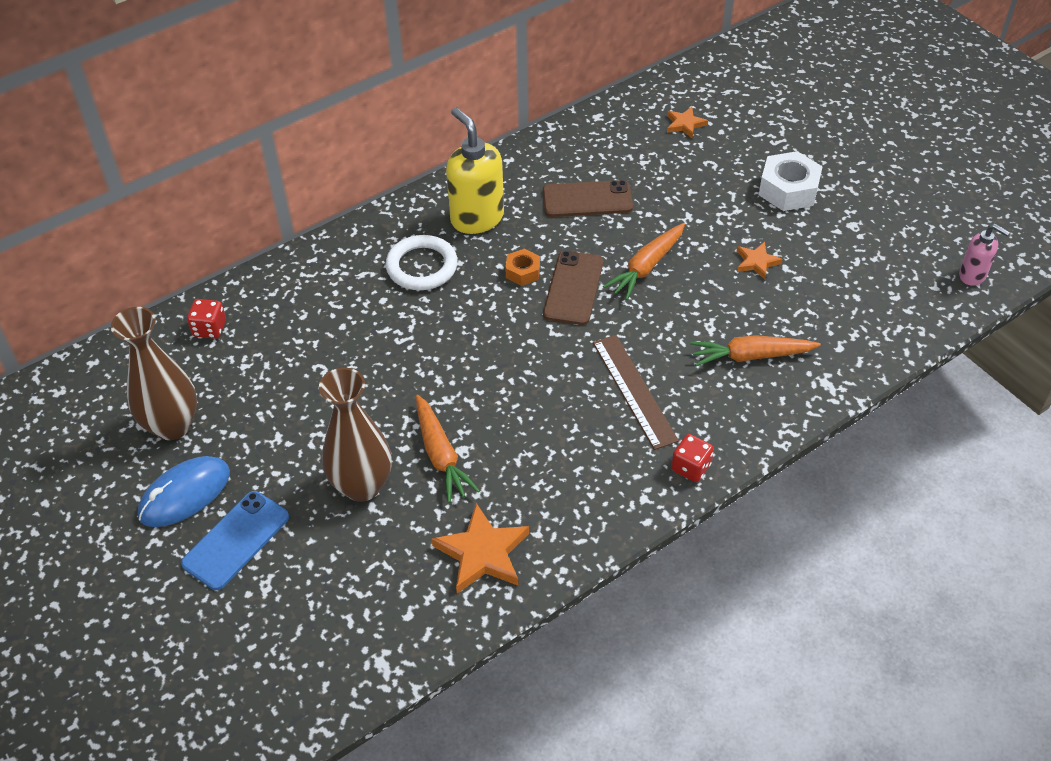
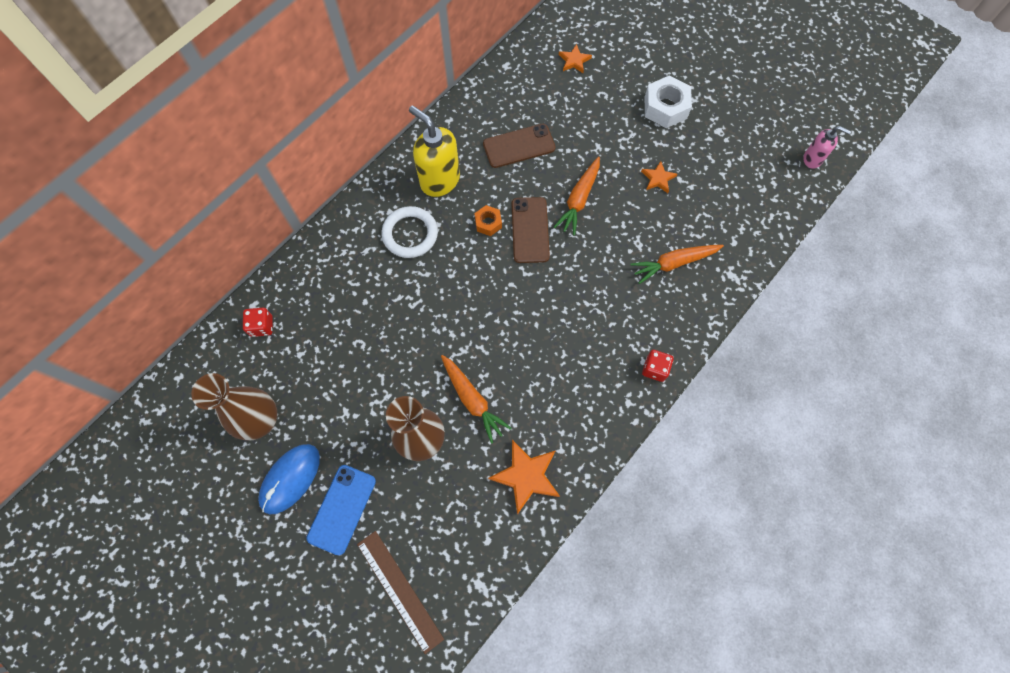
camera: 15 degrees left, 20 degrees up
(634, 390) = (598, 312): brown ruler -> brown ruler (399, 590)

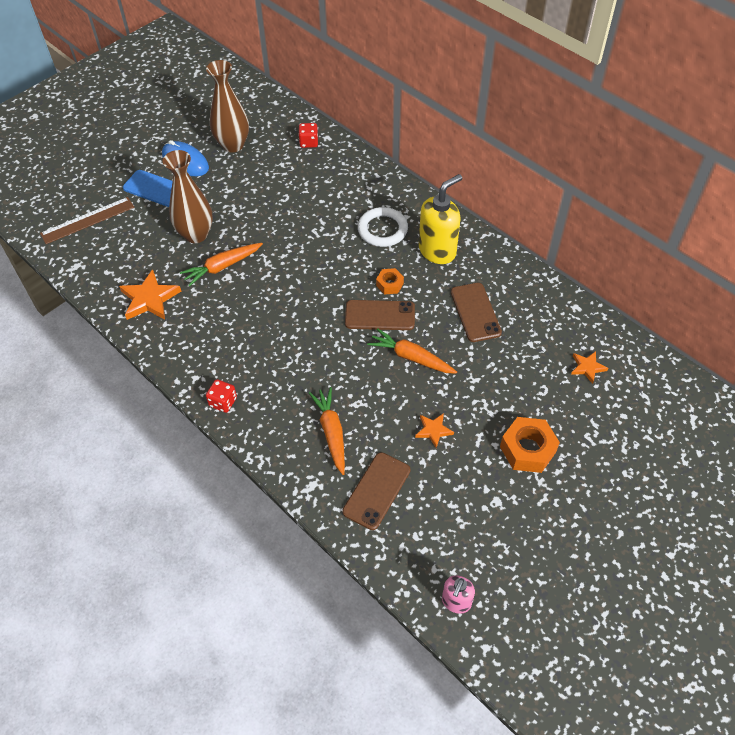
camera: 95 degrees right, 15 degrees down
(665, 107) = (527, 449): white nut -> orange nut
(727, 221) = (376, 491): none -> brown phone

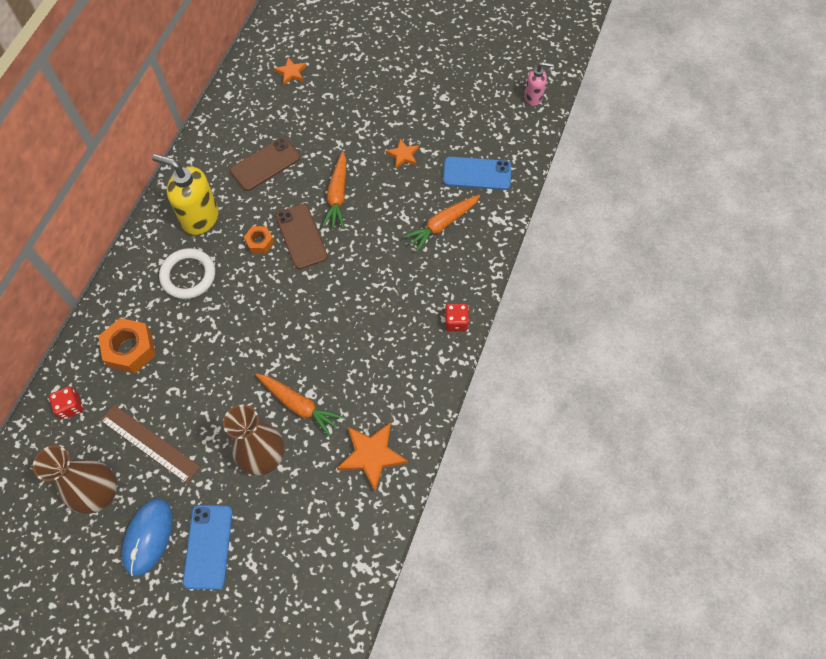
camera: 115 degrees left, 10 degrees up
(87, 220) = (288, 599): brown ruler -> brown ruler (150, 443)
(376, 491) = (477, 173): brown phone -> blue phone
(527, 449) = (389, 90): orange nut -> orange nut (130, 349)

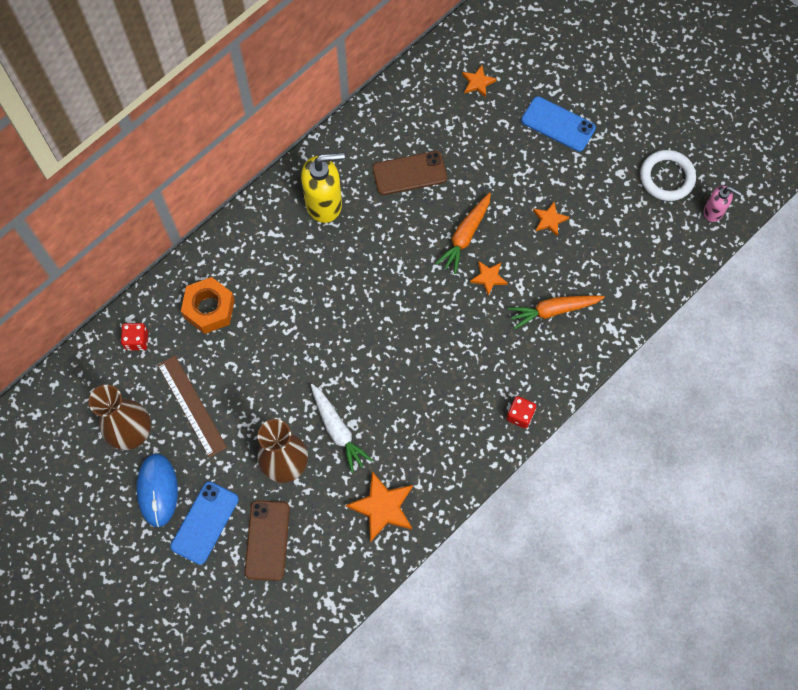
camera: 25 degrees right, 5 degrees up
(148, 537) = (157, 490): blue mouse -> blue mouse turned 45 degrees counterclockwise
(188, 275) = (290, 258): white ring -> white ring (667, 177)
(200, 218) = (324, 204): yellow soap dispenser -> yellow soap dispenser turned 120 degrees clockwise
(260, 242) = (370, 253): orange nut -> none
(299, 405) = (338, 430): orange carrot -> white carrot
(301, 236) = (411, 264): brown phone -> brown phone (267, 540)
(374, 221) = (488, 278): none -> orange star
(477, 173) = (614, 271): blue phone -> blue phone (558, 124)

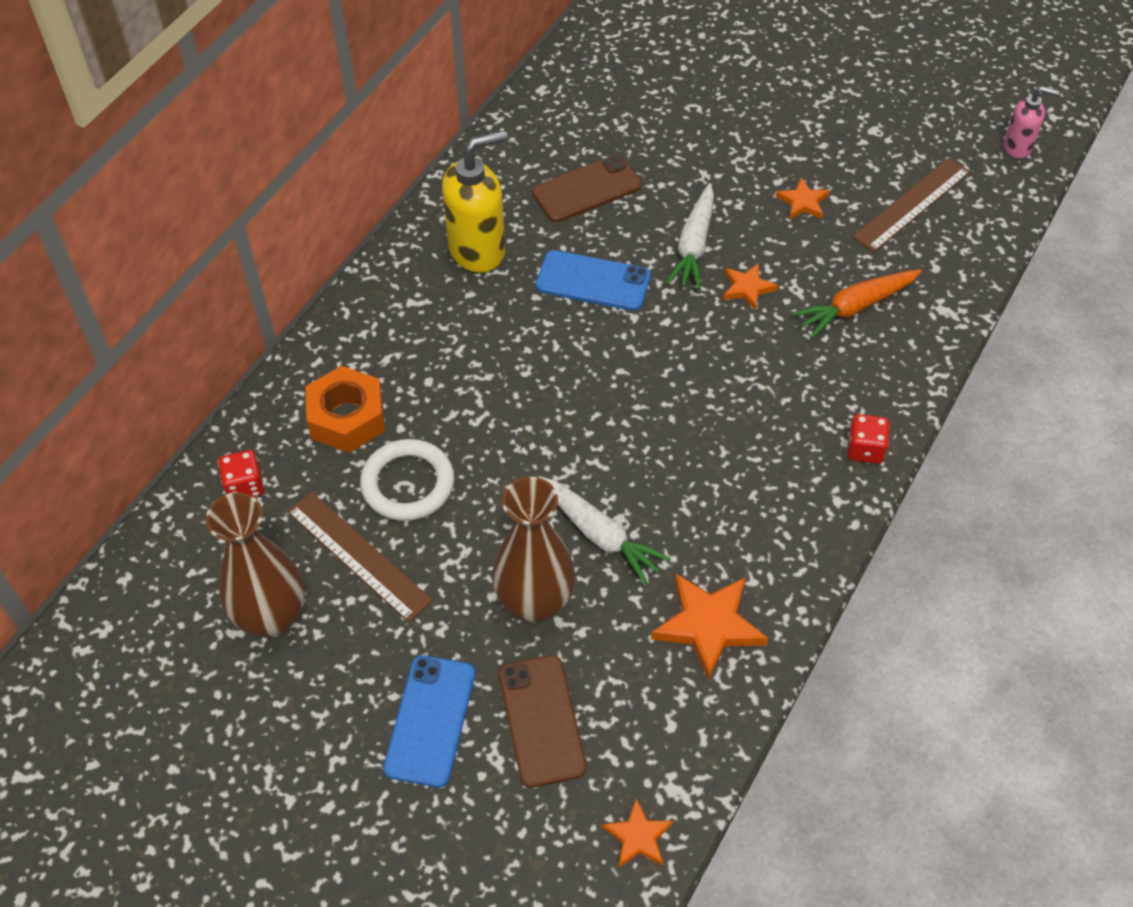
camera: 15 degrees left, 15 degrees down
(157, 490) = (337, 692): blue mouse -> none
(465, 236) = (694, 245): orange carrot -> white carrot
(478, 82) = (641, 70): orange star -> orange star (638, 837)
(558, 124) = (767, 94): blue phone -> blue phone (593, 281)
(621, 240) = (911, 204): none -> brown ruler
(667, 177) = (938, 122): white ring -> white ring (408, 484)

